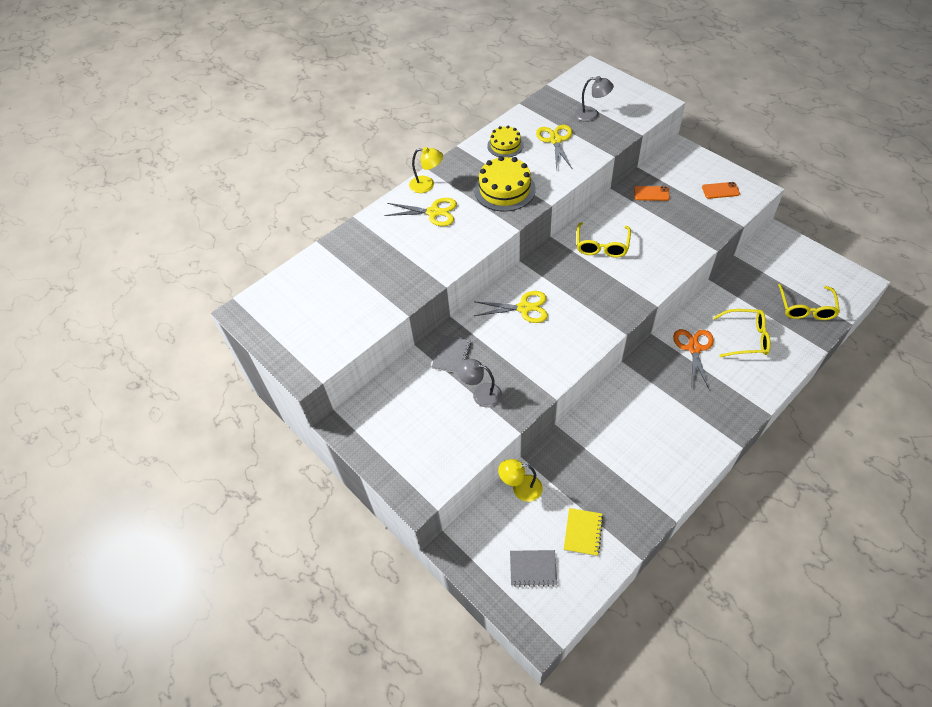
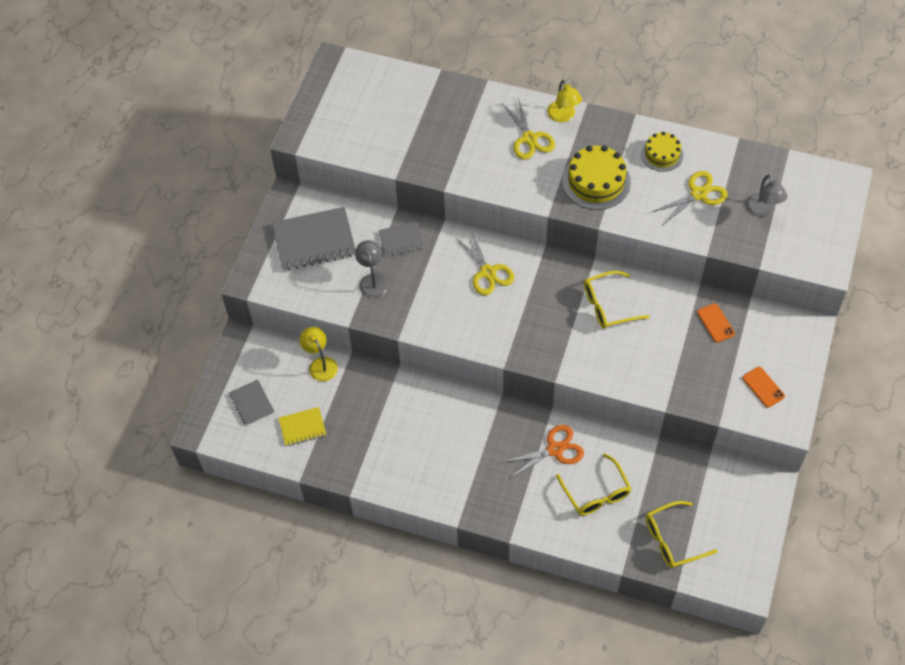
camera: 60 degrees right, 5 degrees up
(407, 423) = (314, 241): none -> grey notebook

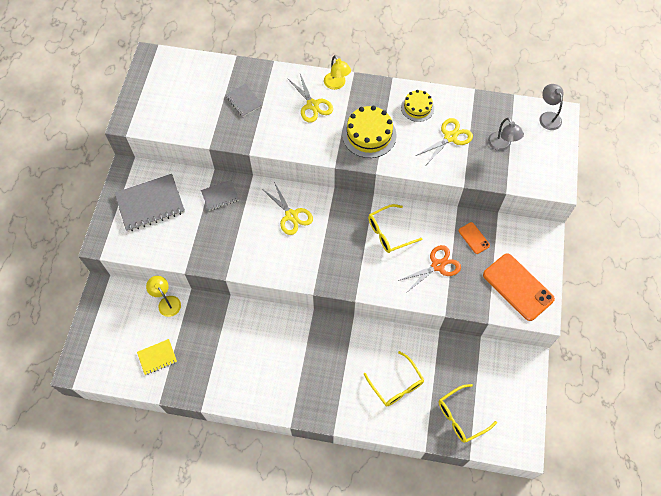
camera: 10 degrees left, 5 degrees up
(252, 403) = (114, 342): grey notebook -> grey notebook (244, 101)
(372, 280) = (200, 232): grey lamp -> grey lamp (548, 117)
(555, 449) = (360, 352): orange scissors -> orange scissors (437, 265)
(763, 387) = (518, 287): orange phone -> orange phone, size x2.04

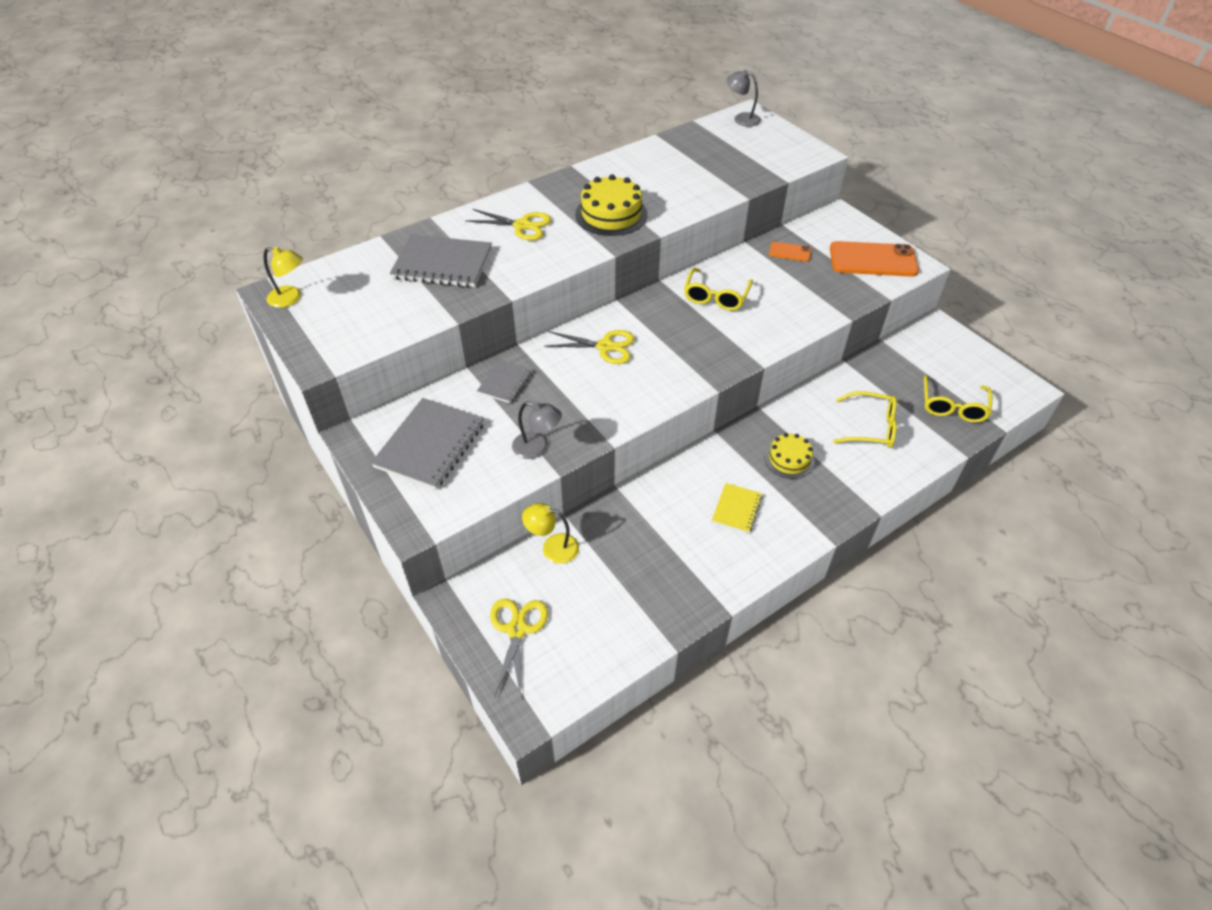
camera: 45 degrees left, 15 degrees down
(157, 357) = (613, 608): yellow notebook -> yellow notebook (737, 509)
(244, 101) = (442, 264): grey notebook -> grey notebook, size x1.85
(337, 84) = (524, 198): yellow lamp -> yellow lamp (291, 298)
(417, 108) = (626, 172): yellow cake -> yellow cake (789, 459)
(437, 265) = (791, 290): orange scissors -> none
(450, 137) = (685, 174): yellow scissors -> yellow scissors (517, 630)
(501, 145) = (735, 155): grey lamp -> grey lamp (537, 448)

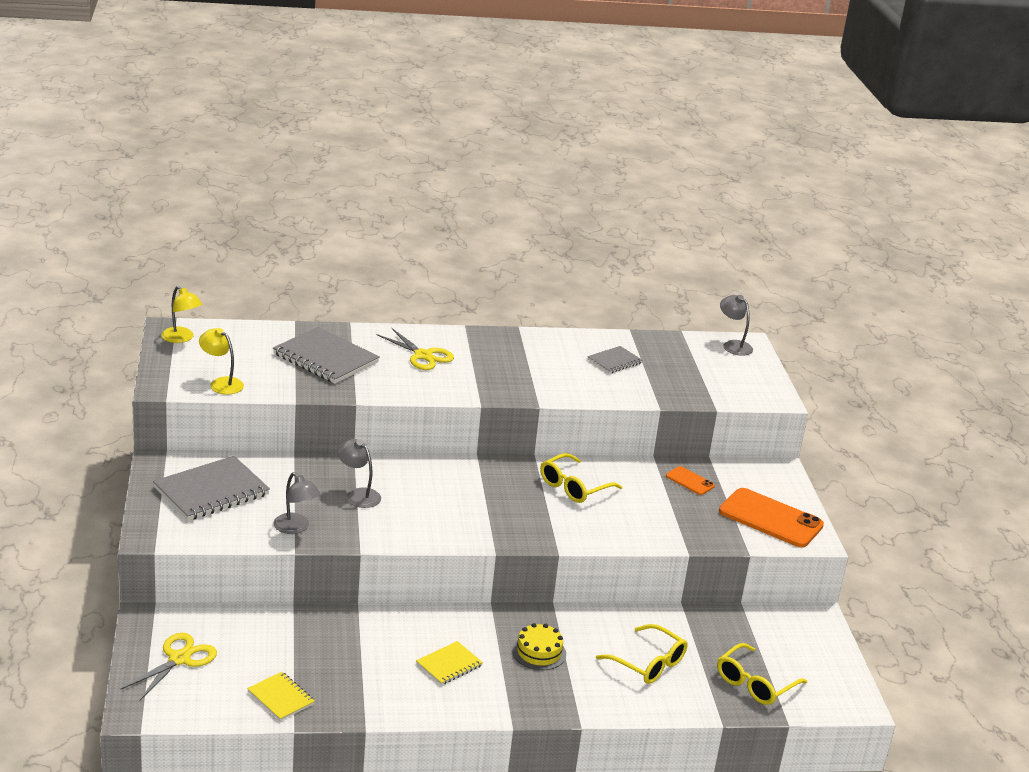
camera: 25 degrees right, 20 degrees down
(505, 383) = (314, 474): grey notebook -> grey notebook (614, 361)
(552, 547) = (261, 620): yellow lamp -> yellow lamp (221, 383)
(559, 386) = (358, 495): none -> grey lamp
(605, 347) = (428, 483): yellow scissors -> none
(611, 214) = (513, 375): yellow cake -> none
(637, 621) = (281, 698): none -> yellow notebook

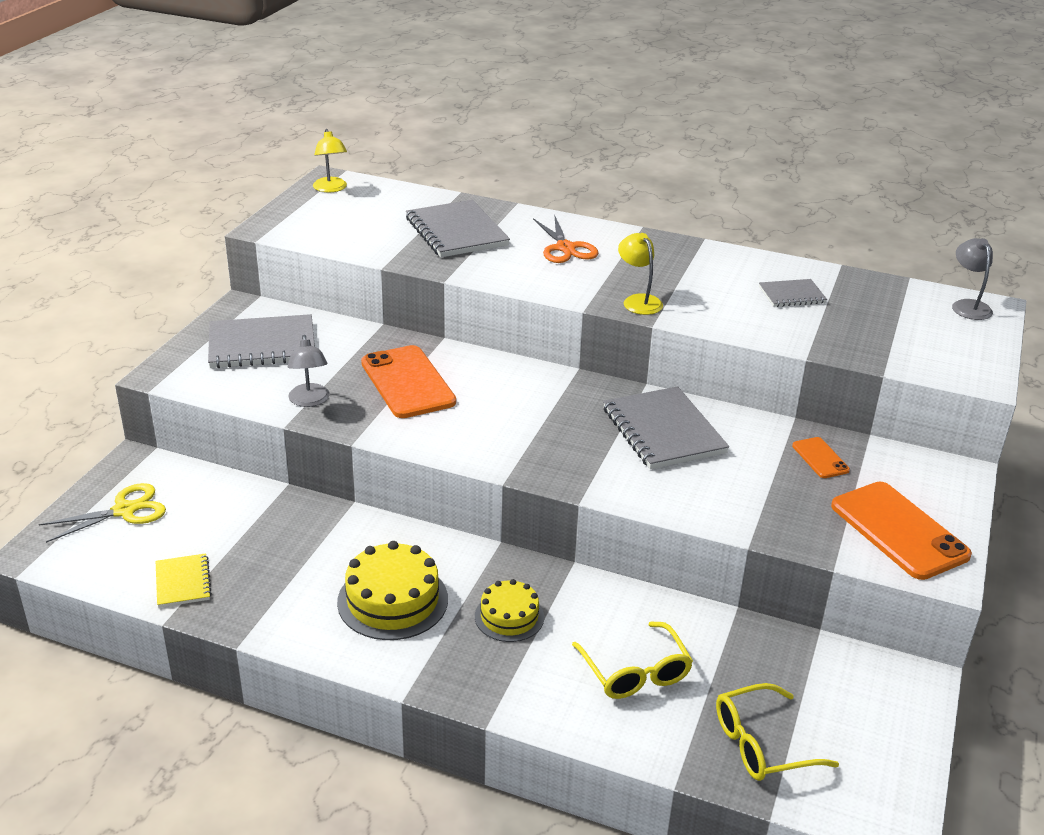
camera: 30 degrees right, 5 degrees up
(221, 383) = (326, 236): yellow lamp -> yellow lamp (638, 301)
(358, 495) = (407, 382): grey lamp -> orange phone
(423, 355) = (565, 248): yellow scissors -> orange scissors
(449, 665) = (393, 600): yellow notebook -> yellow cake
(574, 487) = (663, 431): yellow glasses -> grey notebook

